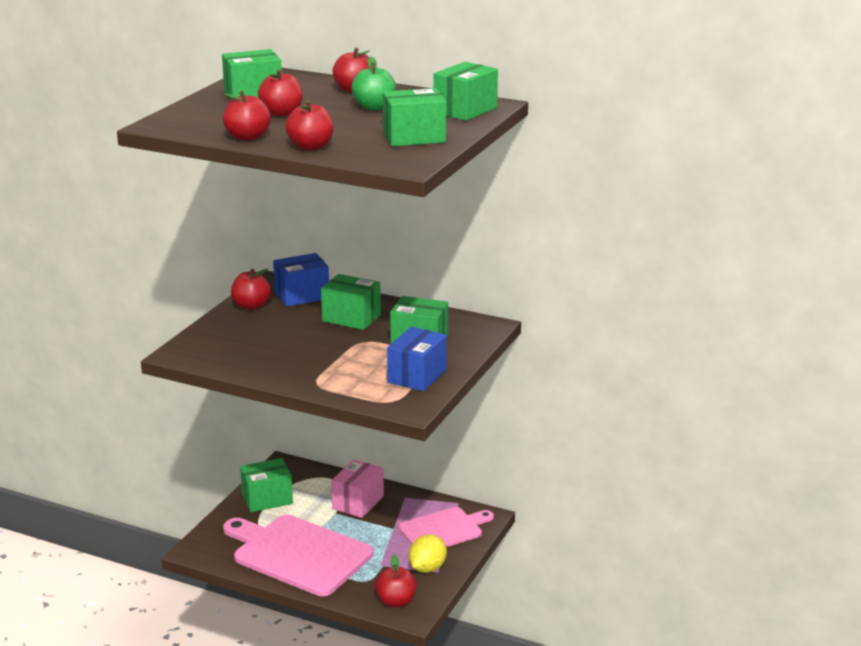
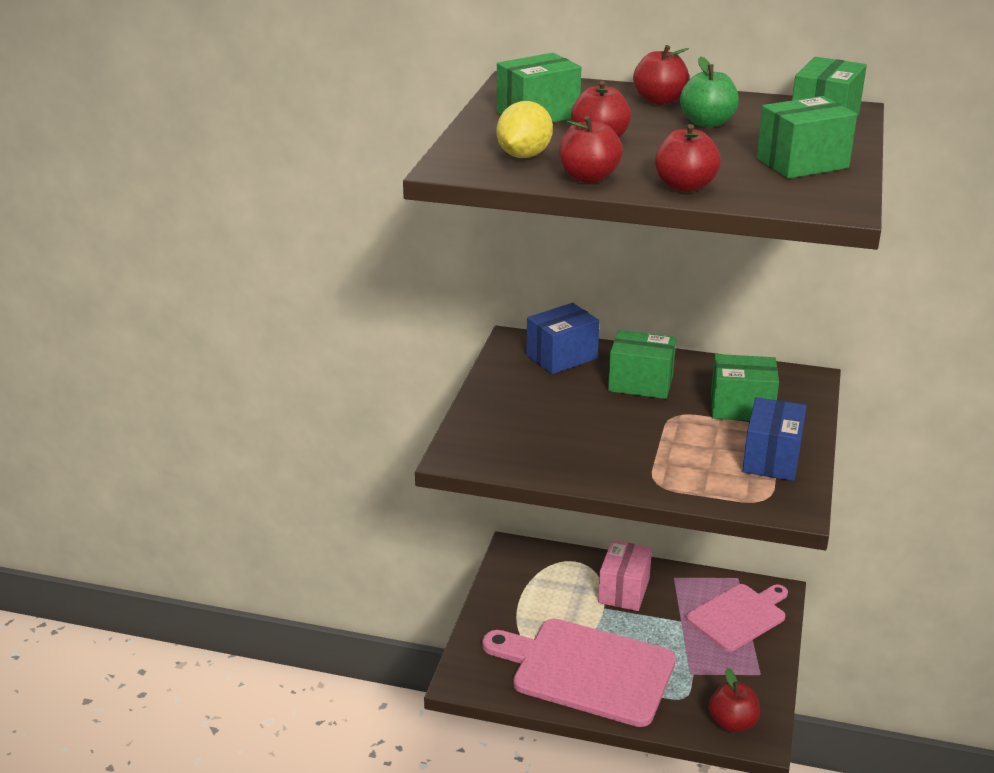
camera: 10 degrees left, 5 degrees up
(251, 306) = (509, 377): red apple -> none
(267, 499) = (516, 598): green box -> none
(427, 568) = (746, 671): yellow lemon -> yellow lemon (524, 156)

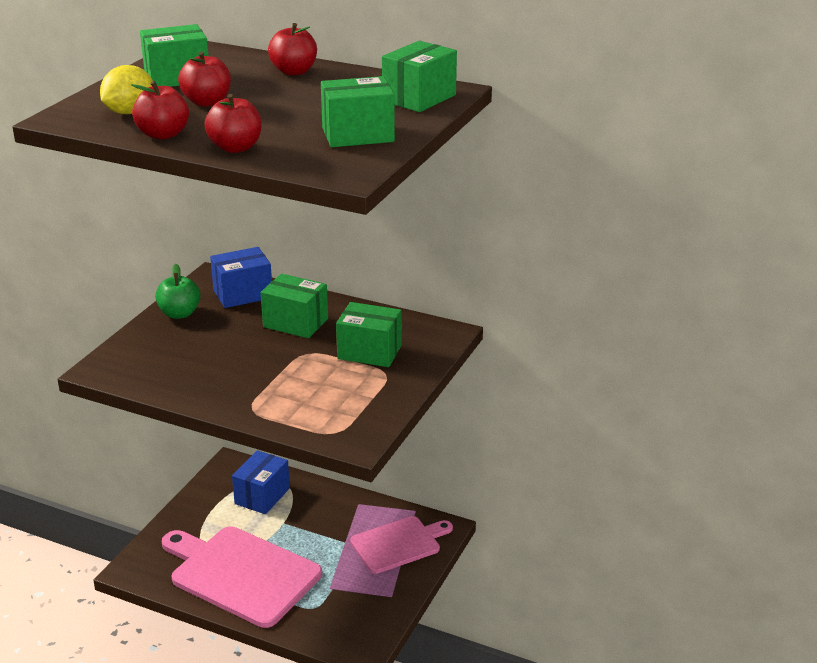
camera: 10 degrees right, 0 degrees up
(623, 590) = (308, 510): pink box -> none
(707, 123) = (314, 94): green apple -> green apple (179, 313)
(732, 722) = (345, 634): red apple -> none
(771, 459) = (365, 399): blue box -> blue box (262, 496)

